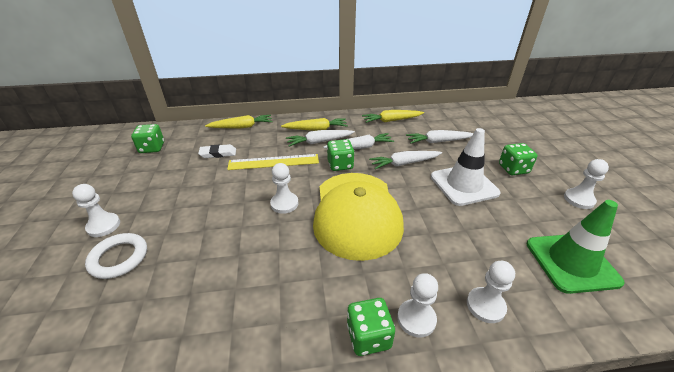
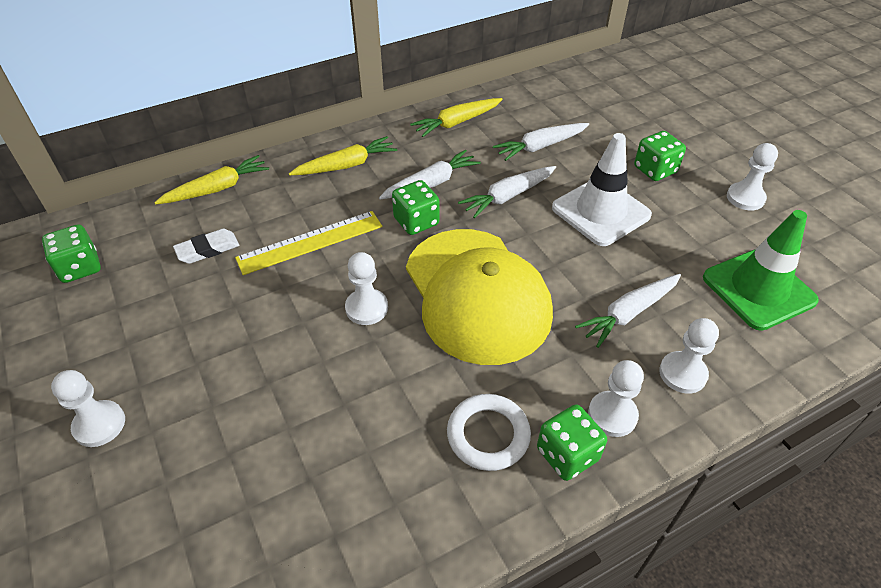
camera: 20 degrees left, 10 degrees up
(119, 258) = (165, 465): white ring -> white ring (488, 435)
(319, 142) = (363, 188): white carrot -> white carrot (628, 313)

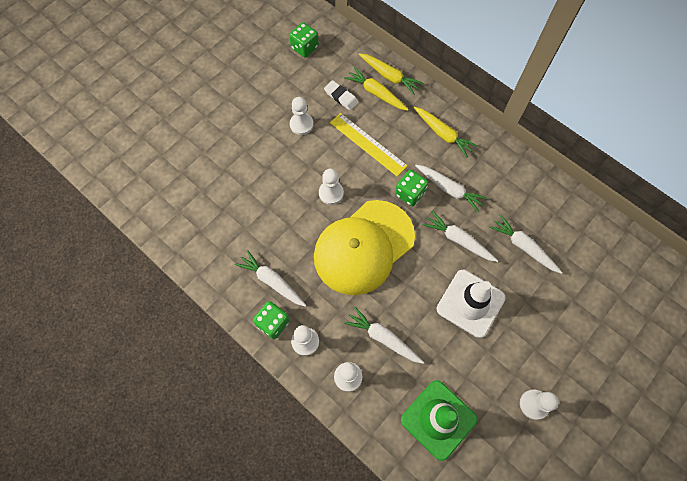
camera: 70 degrees right, 20 degrees up
(99, 425) = (221, 111): white pawn -> white pawn (301, 124)
(457, 122) = (522, 183): yellow carrot -> yellow carrot (376, 93)
(488, 435) = (272, 281): white ring -> white carrot
(655, 170) = (535, 333): green dice -> none

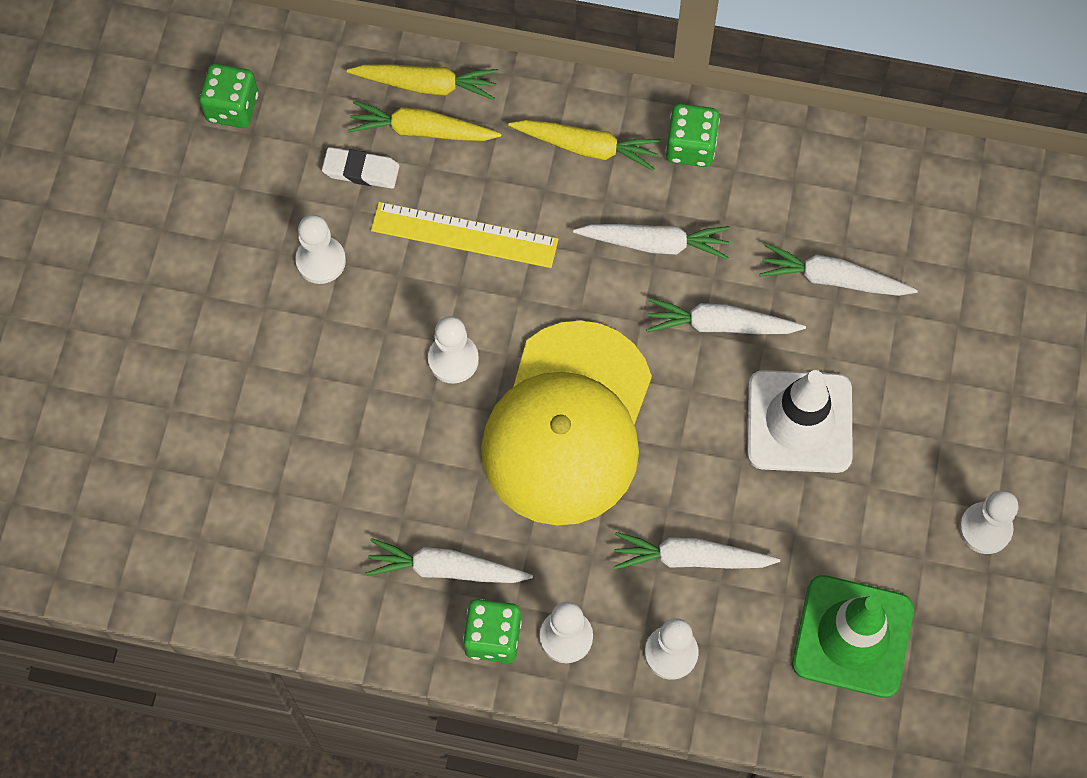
camera: 30 degrees left, 0 degrees up
(410, 193) = (591, 287): green dice -> green dice (690, 147)

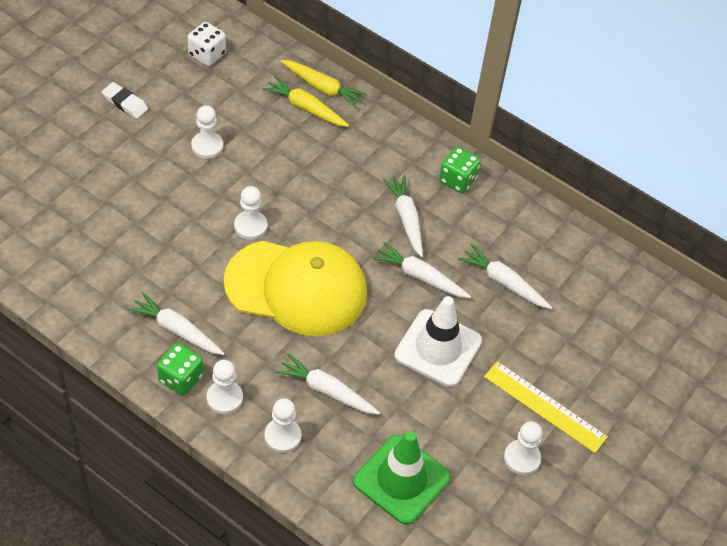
camera: 20 degrees right, 15 degrees down
(232, 108) = (207, 54): green dice -> white dice
(361, 170) = (258, 113): white eraser -> white eraser (125, 103)
(464, 235) = (297, 168): yellow ruler -> yellow ruler (545, 406)
(568, 424) = (296, 288): yellow cap -> yellow cap turned 120 degrees counterclockwise
(587, 147) = (396, 155): yellow carrot -> none
(655, 244) = (406, 219): white carrot -> white carrot turned 135 degrees counterclockwise

